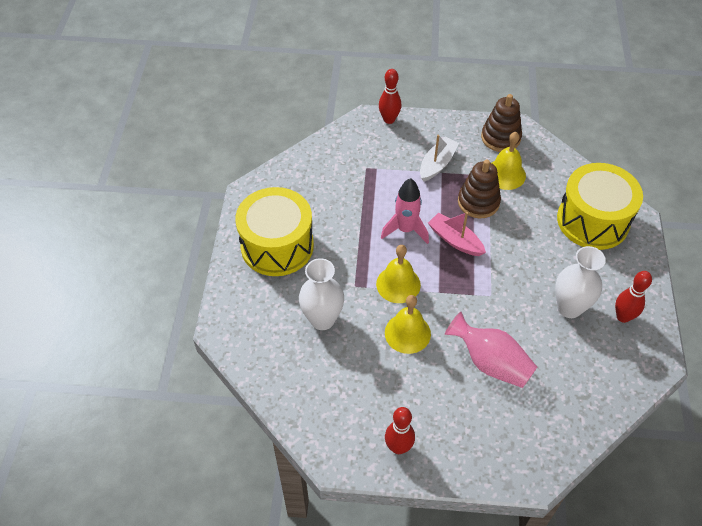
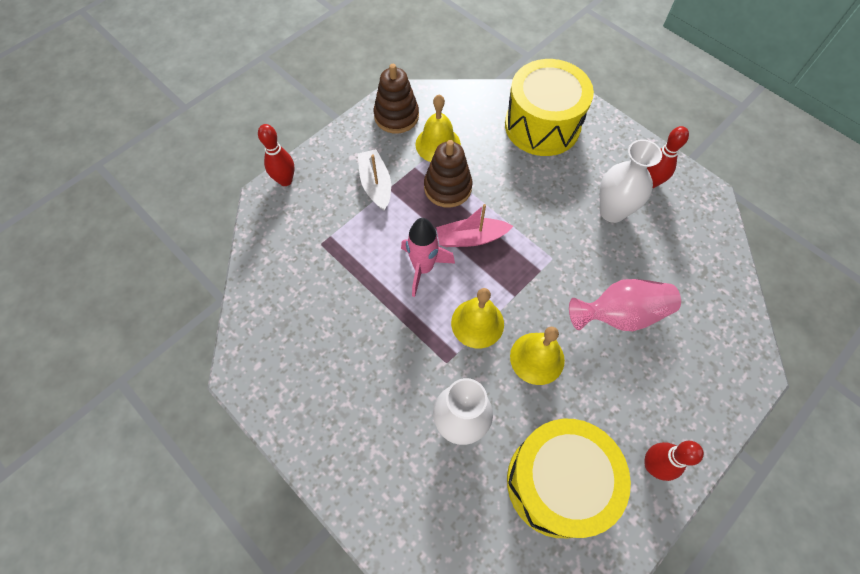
camera: 50 degrees left, 10 degrees up
(277, 246) = (334, 399): yellow drum -> yellow drum (557, 482)

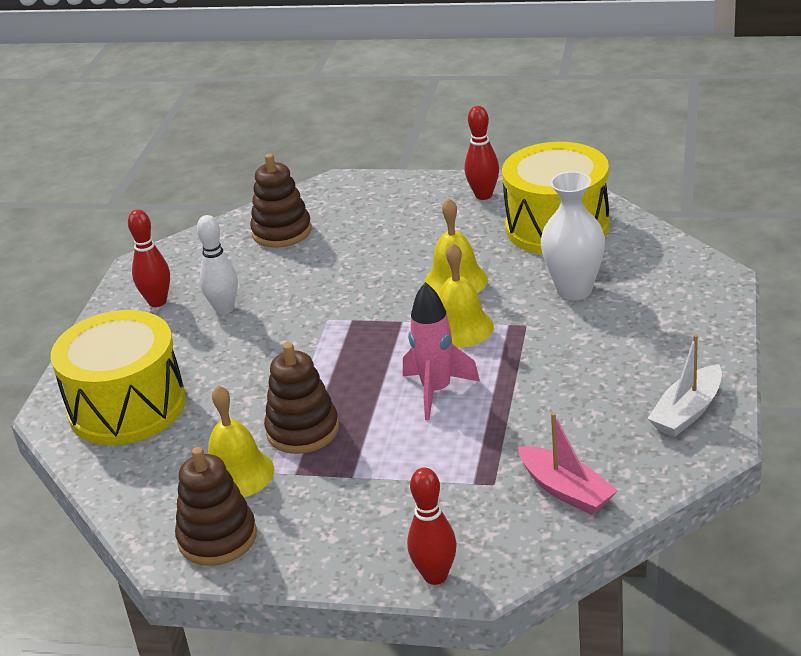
camera: 120 degrees left, 30 degrees down
(376, 184) = (357, 490): white boat -> white boat (687, 412)
(471, 238) = (359, 379): pink boat -> pink boat (566, 490)
(612, 211) = (224, 309): white vase -> white bowling pin
(620, 314) = (353, 258): pink vase -> none
(696, 292) = (282, 232): none -> brown stacking toy

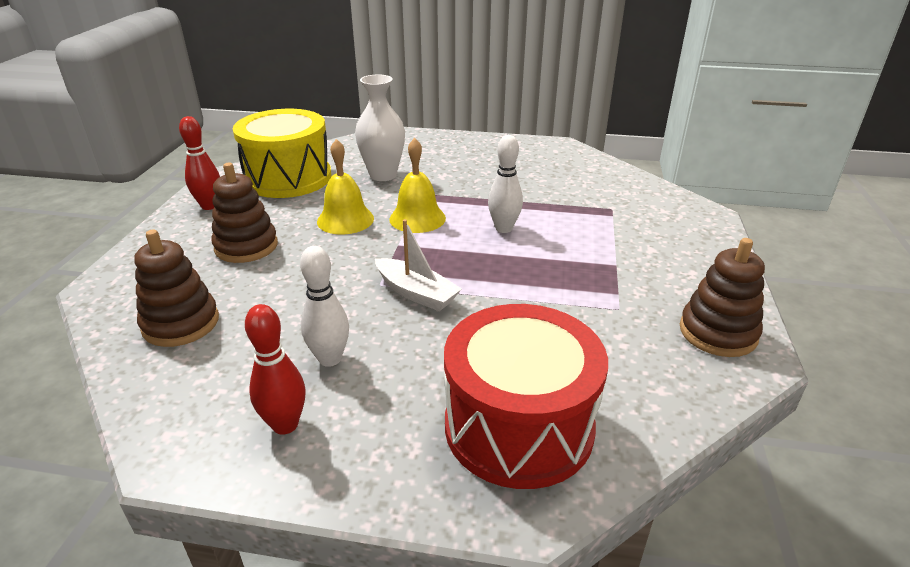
camera: 95 degrees left, 0 degrees up
(127, 407) = (518, 426): yellow drum -> red drum
(237, 473) = (626, 327): yellow bell -> none
(303, 430) = (557, 292): brown stacking toy -> brown stacking toy (246, 246)
(435, 576) = (714, 229): red bowling pin -> none
(436, 391) = (504, 228): pink rocket -> white bowling pin
(566, 490) = (613, 185): pink boat -> none
(687, 412) = (531, 150): white boat -> white boat (416, 293)

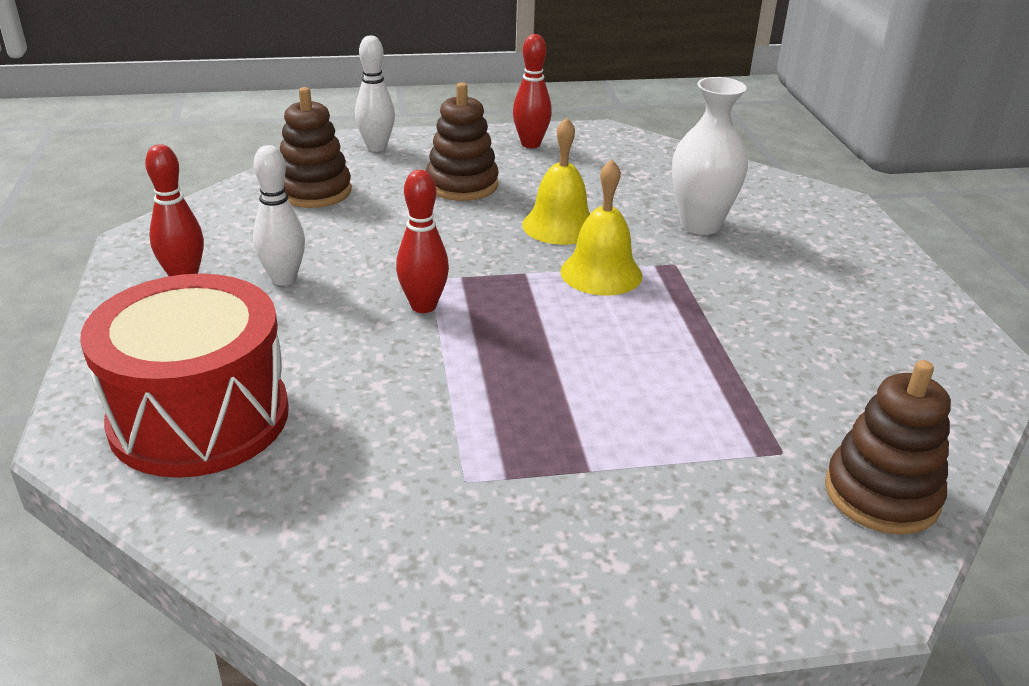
camera: 70 degrees right, 0 degrees up
(288, 178) = (632, 167): yellow drum -> none
(416, 293) = (423, 306): white boat -> red bowling pin
(504, 228) = (625, 347): white bowling pin -> white bowling pin (376, 147)
(718, 333) = (444, 597): brown stacking toy -> brown stacking toy (881, 494)

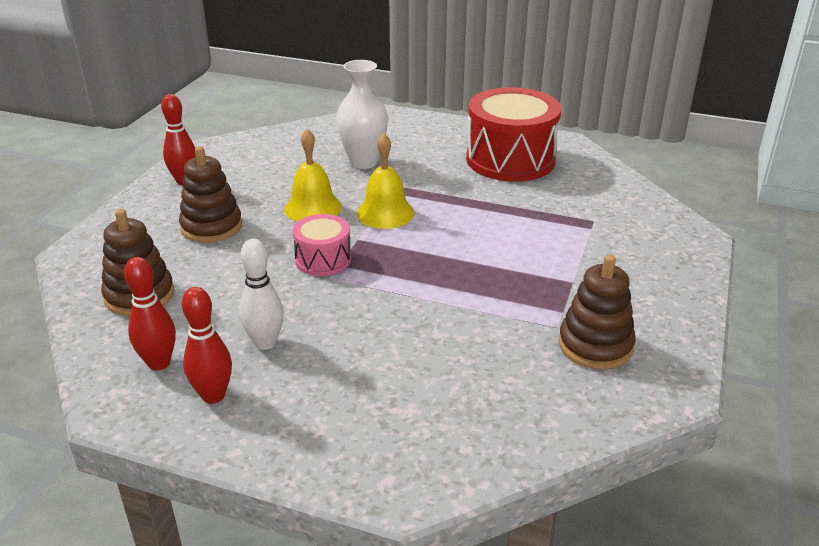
camera: 60 degrees left, 0 degrees up
(199, 417) = (419, 423): red drum -> red drum (510, 160)
(376, 147) = (99, 246): white bowling pin -> none
(423, 306) = (362, 290): red bowling pin -> red bowling pin (159, 363)
(461, 264) = (323, 259): none -> pink drum
(881, 494) = (639, 208): brown stacking toy -> brown stacking toy (595, 345)

